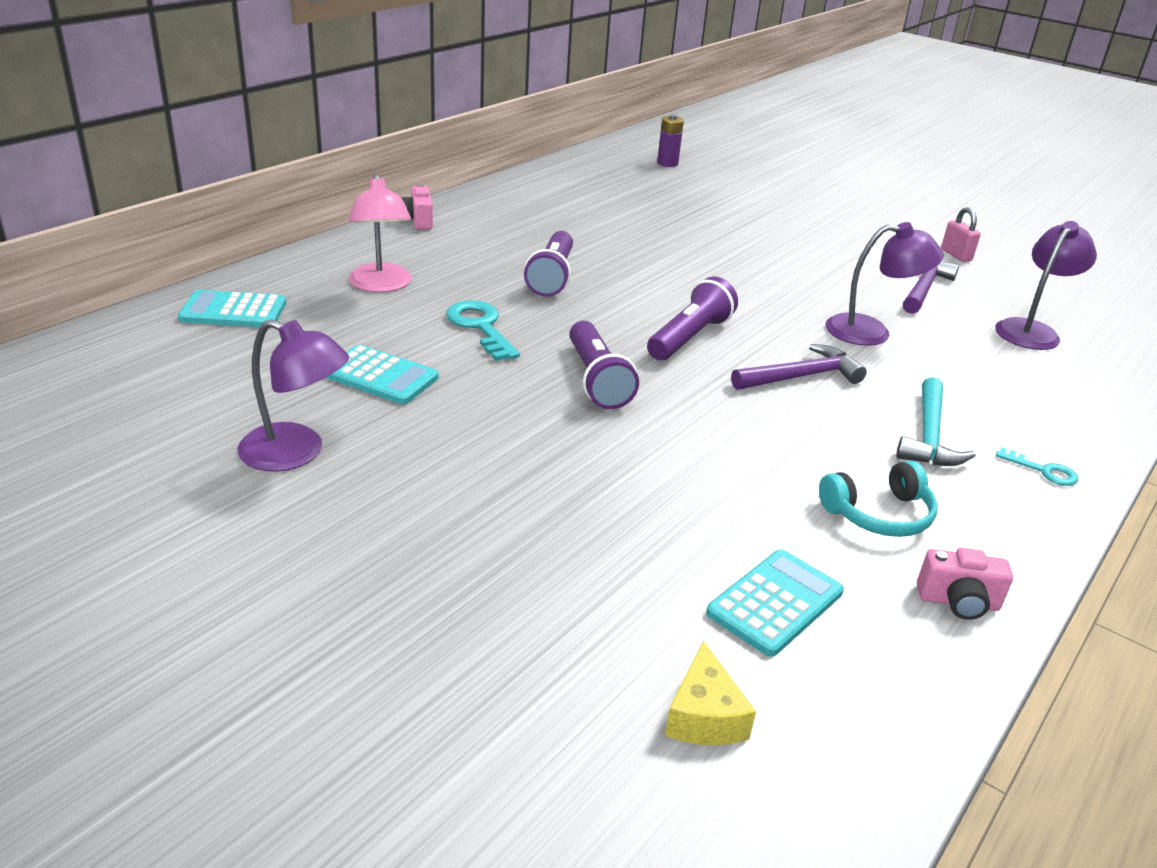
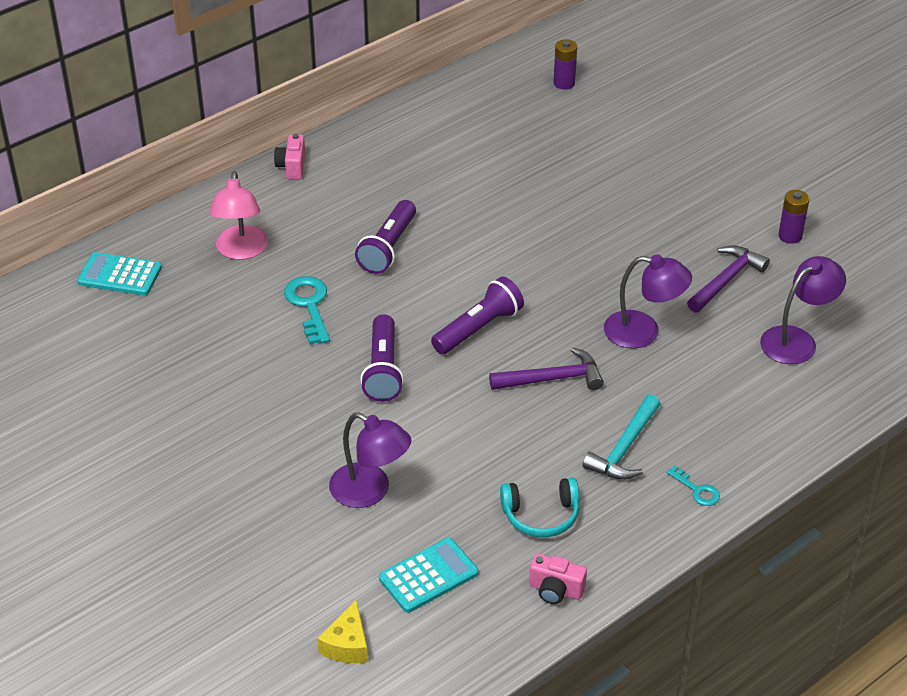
camera: 15 degrees right, 10 degrees up
(296, 453) = (144, 422): purple lamp -> purple lamp (370, 491)
(380, 376) = (218, 353): turquoise calculator -> none
(956, 255) = (790, 236): pink padlock -> purple battery

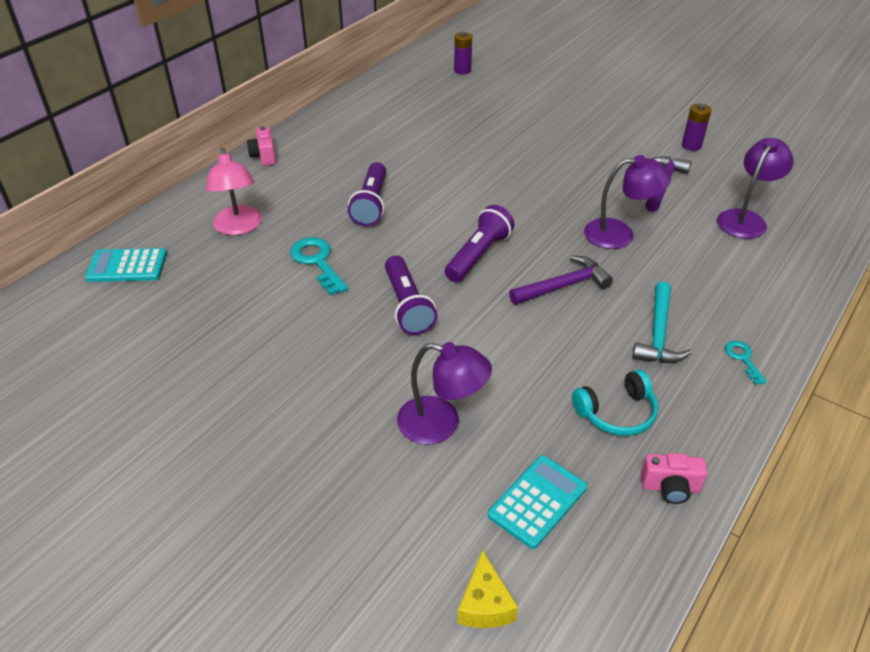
camera: 15 degrees left, 0 degrees up
(697, 490) = (743, 359): turquoise key -> turquoise key turned 135 degrees counterclockwise

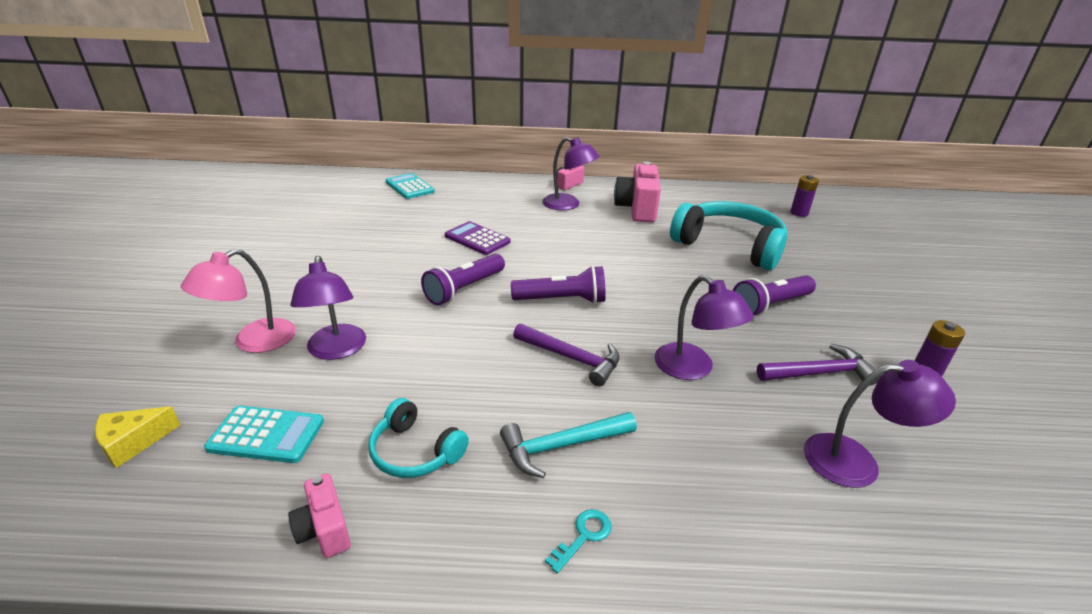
camera: 55 degrees right, 10 degrees down
(239, 227) = (483, 203): pink lamp -> pink lamp (253, 342)
(309, 176) = (568, 205): none -> purple lamp
(317, 262) = (477, 239): turquoise key -> purple calculator
(365, 142) = (637, 209): none -> pink camera
(371, 204) = (567, 236): purple flashlight -> purple flashlight (770, 305)
(478, 130) = (729, 246): none -> turquoise headphones

